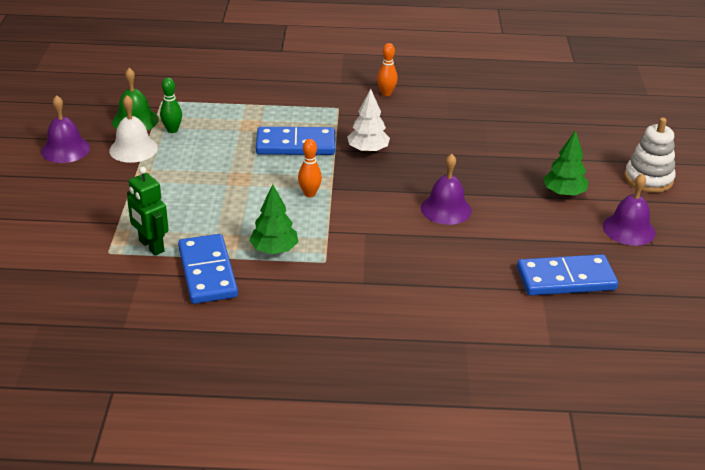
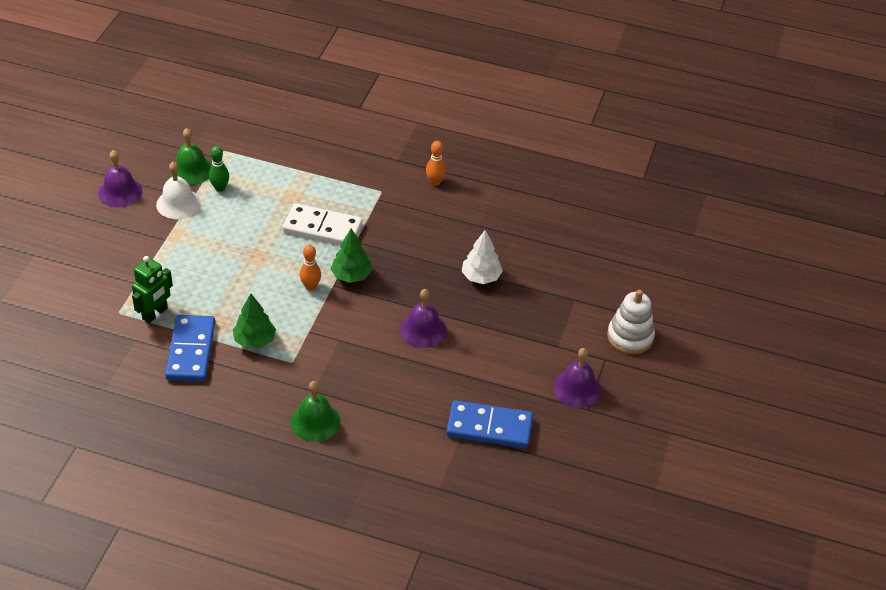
camera: 15 degrees right, 10 degrees up
(151, 246) = (155, 314): green robot -> green robot turned 120 degrees counterclockwise
(295, 145) = (322, 228): blue domino -> white domino
(368, 150) = (385, 248): white tree -> white tree (481, 277)
(380, 310) = (315, 421): none -> green bell
(563, 193) = (540, 336): green tree -> green tree (351, 276)

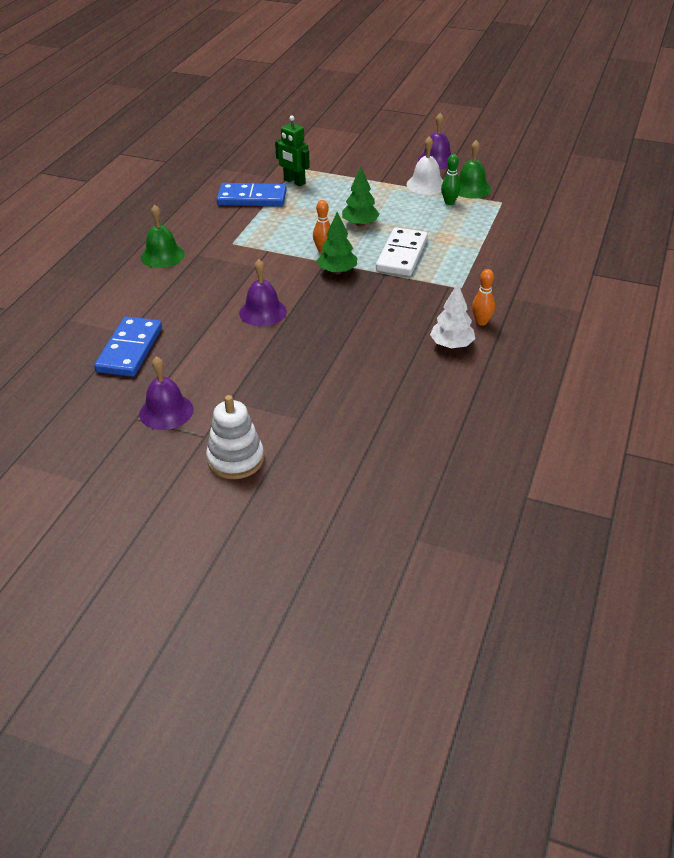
camera: 95 degrees right, 5 degrees down
(255, 340) = (259, 225): green tree -> green tree (360, 224)
(481, 277) = (335, 350): white tree -> white tree (451, 345)

